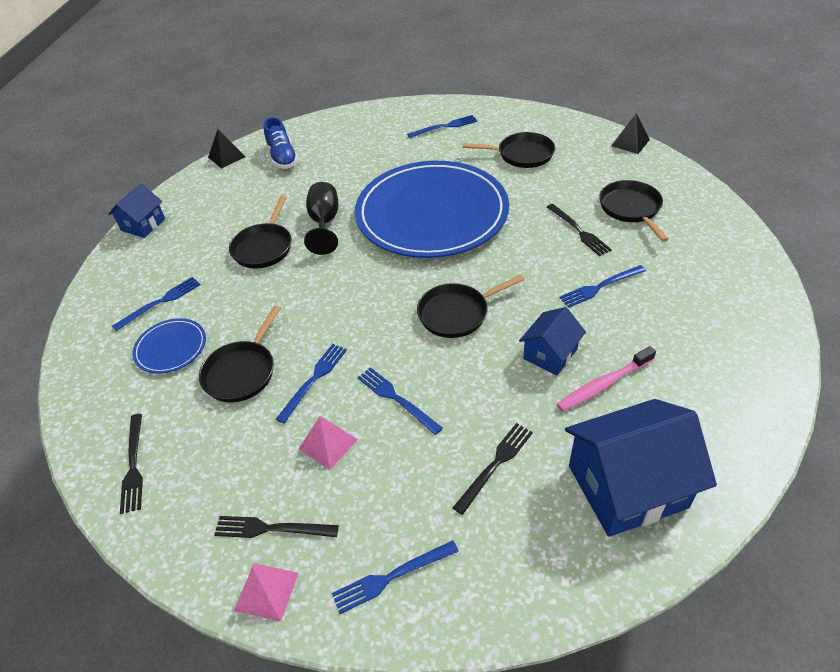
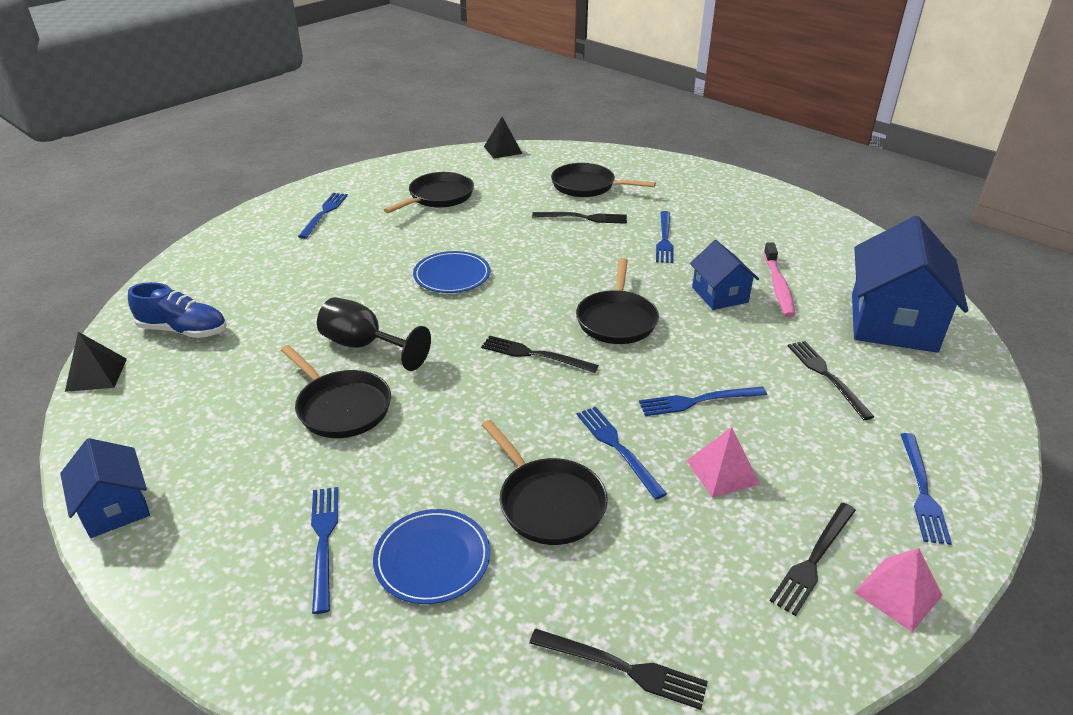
camera: 60 degrees left, 10 degrees down
(379, 295) = (534, 355): none -> black fork
(432, 213) = (452, 275): blue plate -> blue plate, size x0.40

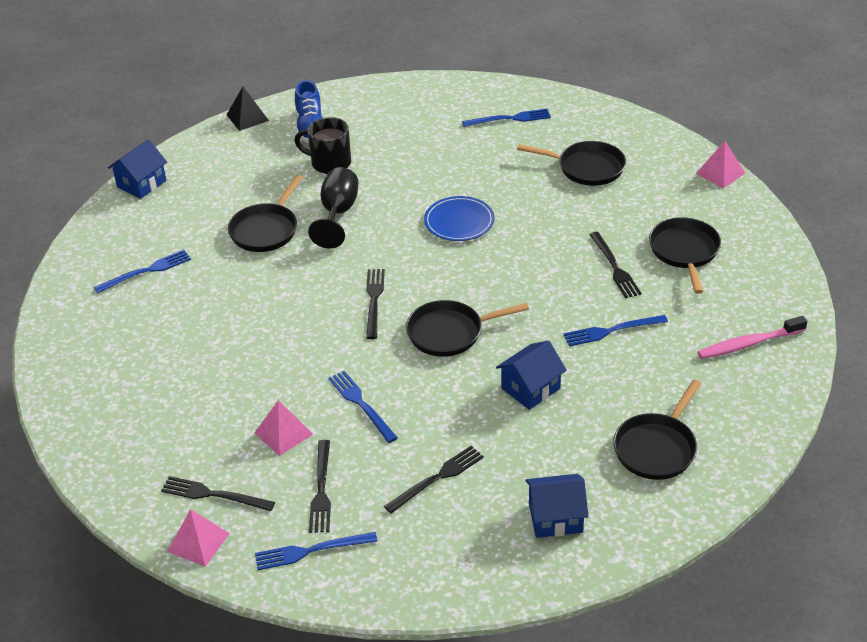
camera: 70 degrees right, 5 degrees up
(267, 332) = (329, 163): none -> black mug
(432, 559) = (149, 319): blue plate -> none
(502, 150) = (720, 173): black pyramid -> pink pyramid
(548, 503) = (215, 354): black pan -> black pan (657, 448)
(618, 448) = (285, 373): blue fork -> none
(623, 668) = (97, 421): black fork -> black fork (321, 490)
(778, 286) = (572, 426): pink toothbrush -> pink toothbrush (748, 344)
(893, 322) = (555, 518): blue house -> blue house, size x0.55

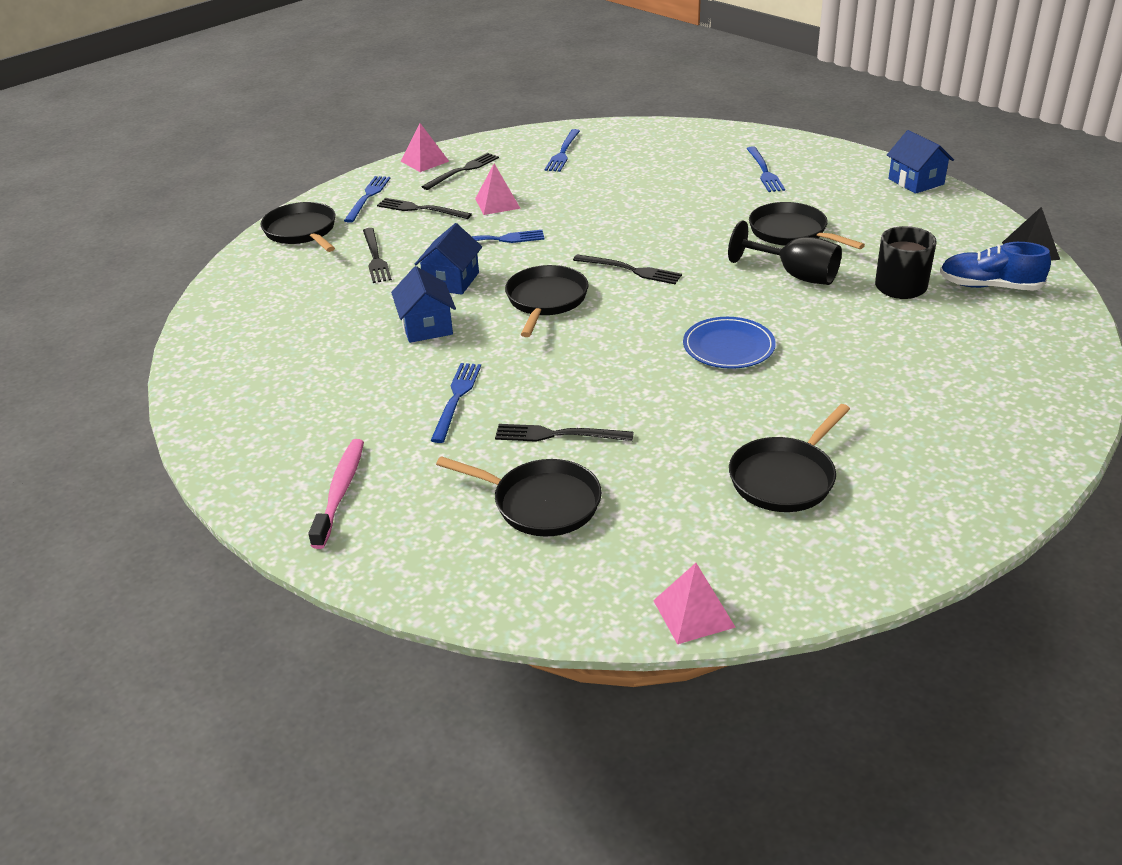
camera: 115 degrees right, 5 degrees down
(509, 119) = (950, 443): blue fork -> blue fork (563, 152)
(555, 518) = (271, 301): blue house -> blue house (451, 281)
(657, 448) = (277, 375): black pan -> black pan (302, 231)

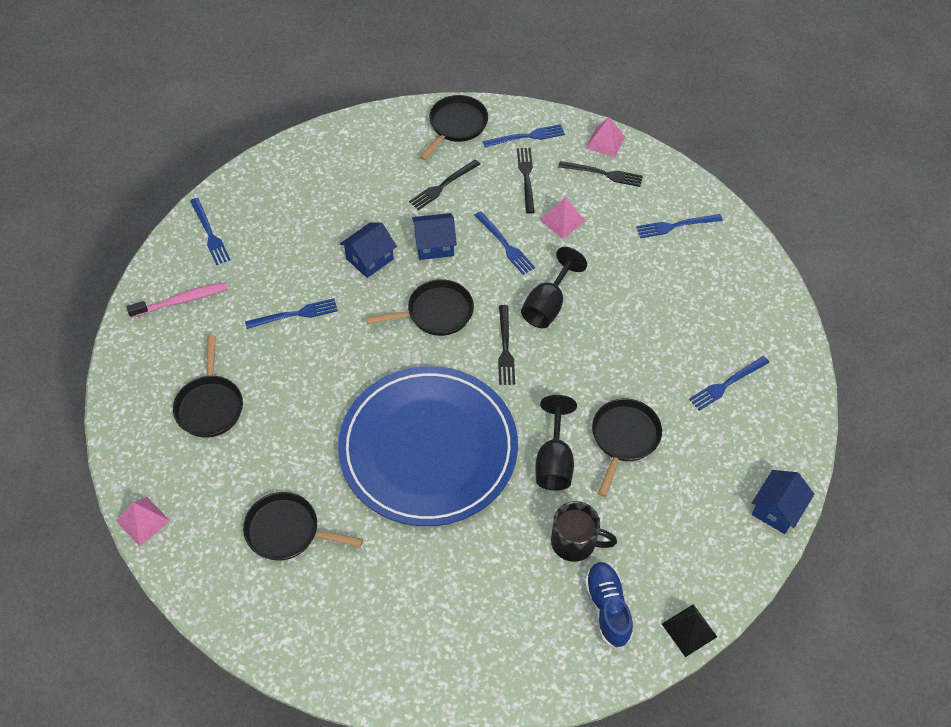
camera: 60 degrees right, 20 degrees up
(253, 441) = (209, 233): none -> blue fork
(558, 435) = (280, 386): black fork -> none
(596, 234) = (548, 305): none -> black goblet
(728, 346) = (428, 448): blue plate -> blue plate, size x2.49

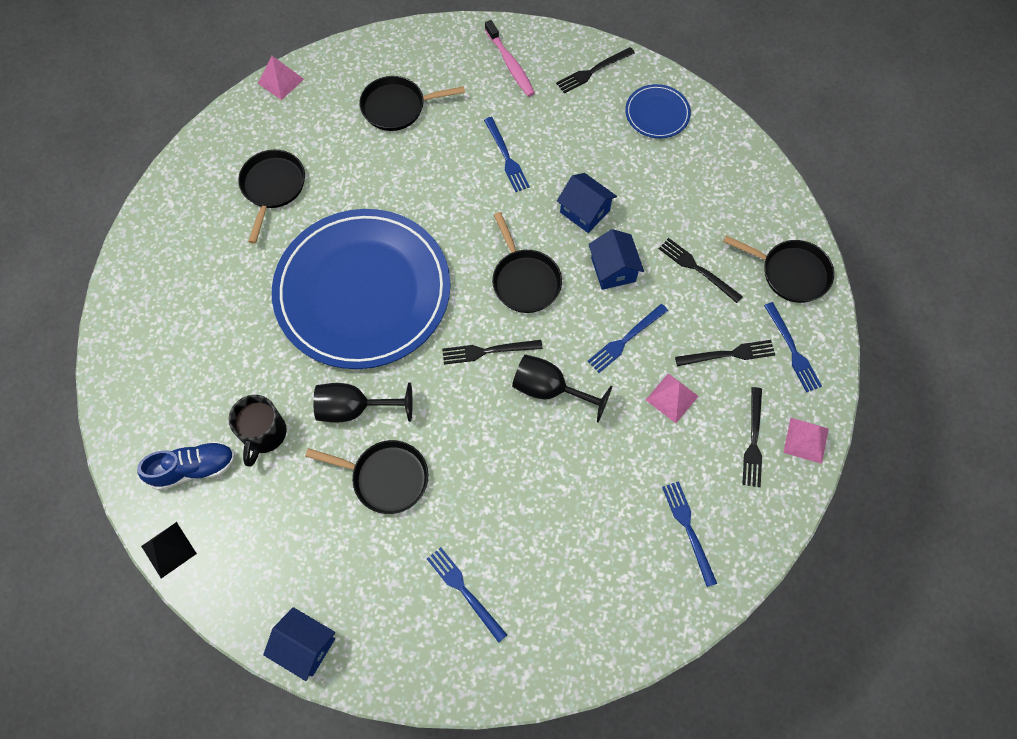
camera: 85 degrees right, 10 degrees up
(209, 233) = (593, 71): blue fork -> black fork
(272, 191) = (657, 113): none -> blue plate

